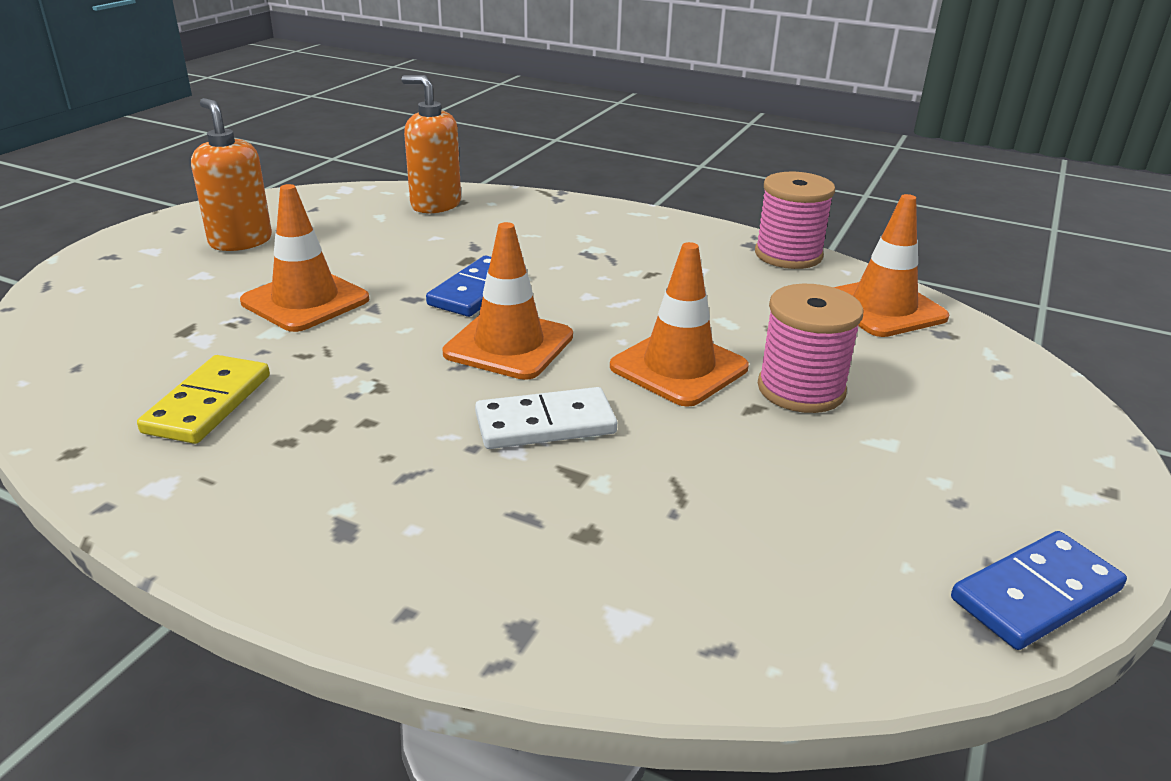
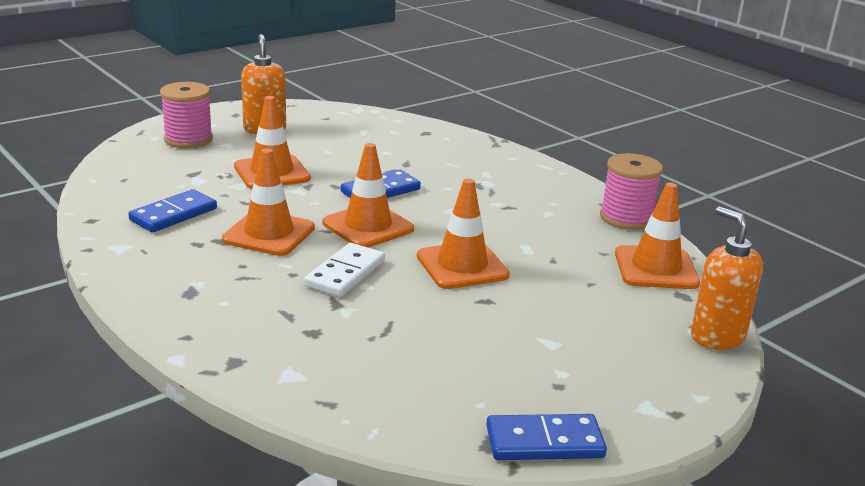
camera: 25 degrees right, 5 degrees down
(208, 404) = (174, 214): yellow domino -> blue domino
(382, 394) = (269, 234): none -> orange traffic cone
(435, 205) = (407, 131): orange soap dispenser -> orange soap dispenser (716, 337)
(545, 424) = (345, 274): white domino -> white domino turned 75 degrees counterclockwise
(801, 389) = (530, 299): pink spool -> pink spool (188, 139)

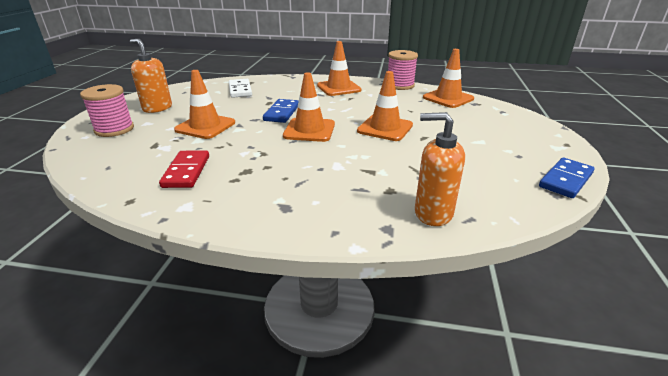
camera: 40 degrees left, 5 degrees up
(174, 214) = (186, 171): blue domino -> red domino
(269, 234) = (266, 155): orange traffic cone -> orange traffic cone (338, 88)
(345, 274) = (345, 155): white domino -> white domino (240, 90)
(716, 337) = (515, 112): orange soap dispenser -> orange soap dispenser (432, 213)

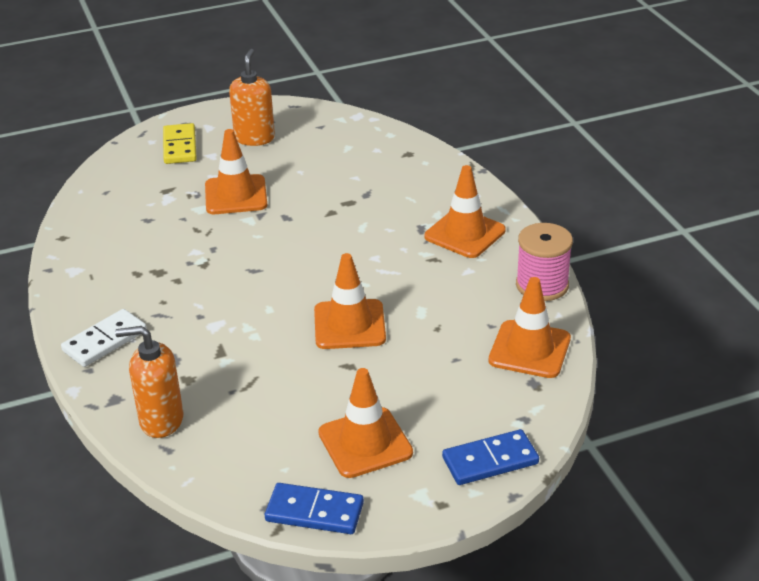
camera: 60 degrees right, 5 degrees up
(114, 129) = (180, 146): pink spool -> yellow domino
(186, 171) = (130, 238): red domino -> none
(240, 90) = (369, 161): white domino -> white domino (105, 341)
(281, 113) = (323, 227): blue domino -> blue domino (490, 460)
(309, 130) = (290, 269): orange traffic cone -> orange traffic cone (365, 443)
(432, 213) = (161, 420): orange soap dispenser -> orange soap dispenser turned 75 degrees counterclockwise

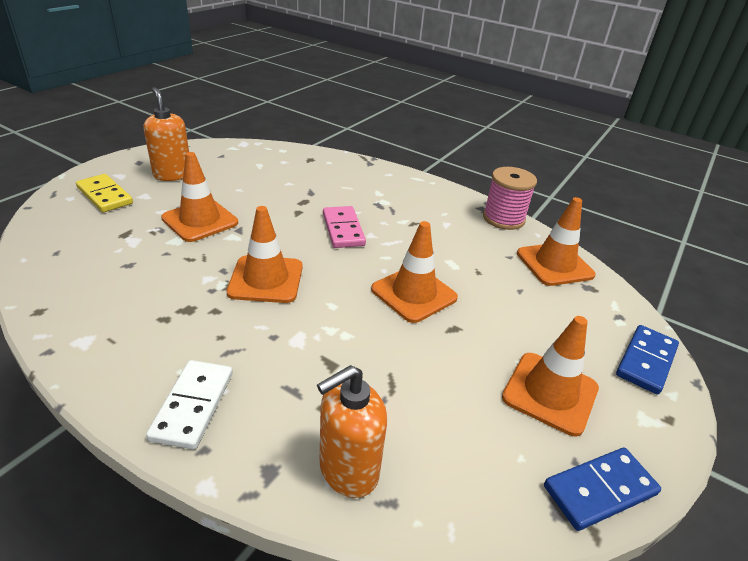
camera: 40 degrees left, 0 degrees up
(354, 243) = (343, 229): none -> pink domino
(465, 233) = (413, 200): orange traffic cone -> orange traffic cone (266, 279)

